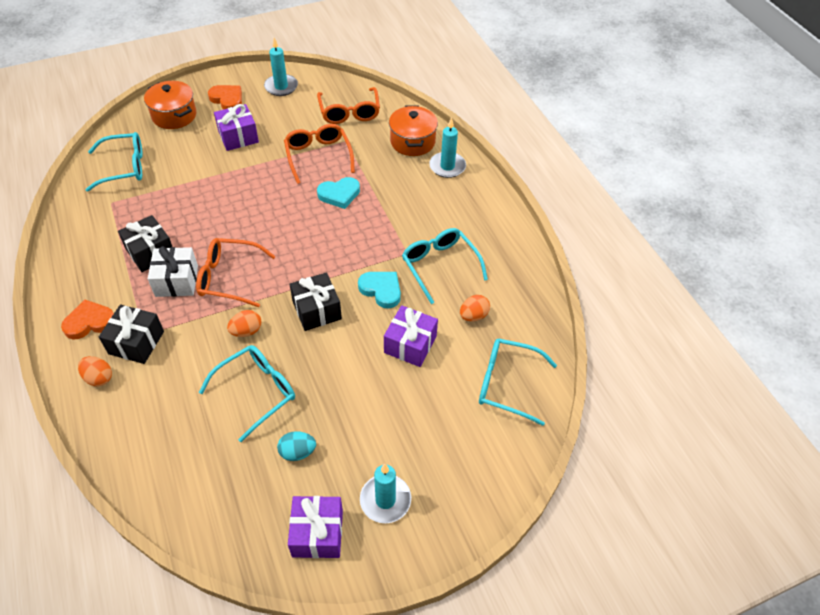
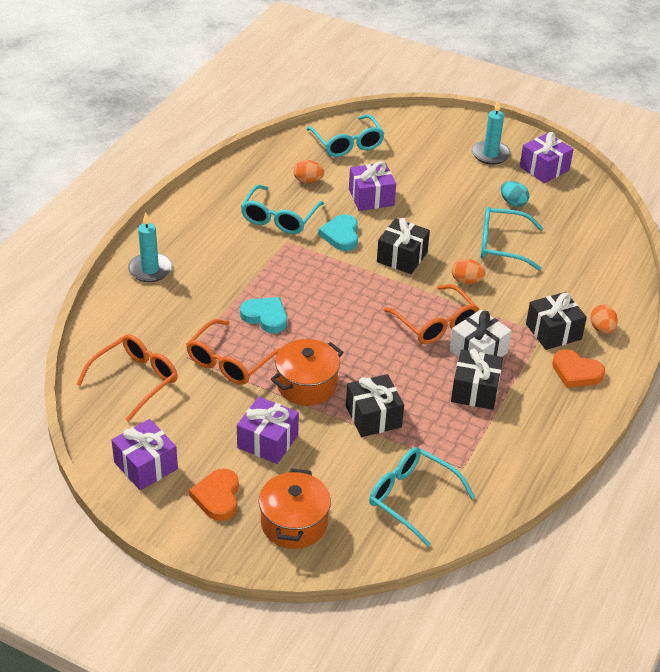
camera: 130 degrees left, 10 degrees down
(197, 190) = (373, 417): none -> black gift
(281, 87) = (146, 465): turquoise candle -> purple gift
(412, 142) = (136, 309): orange pot -> orange pot (306, 385)

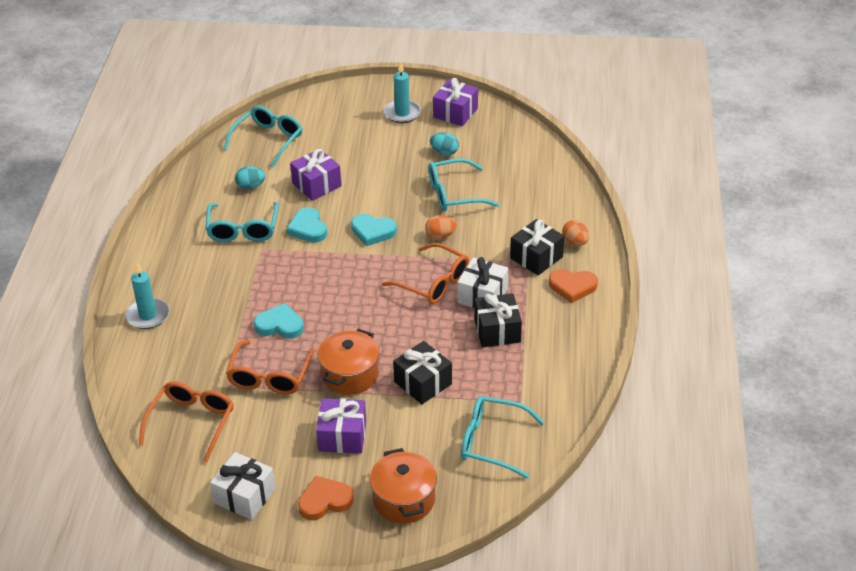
camera: 20 degrees left, 0 degrees up
(146, 465) = (245, 496): purple gift -> white gift
(217, 497) = (325, 501): orange heart -> orange heart turned 90 degrees clockwise
(308, 181) = (250, 186): orange egg -> turquoise egg
(347, 143) = (268, 140): turquoise glasses -> turquoise glasses turned 105 degrees counterclockwise
(402, 257) = (373, 231): black gift -> turquoise heart

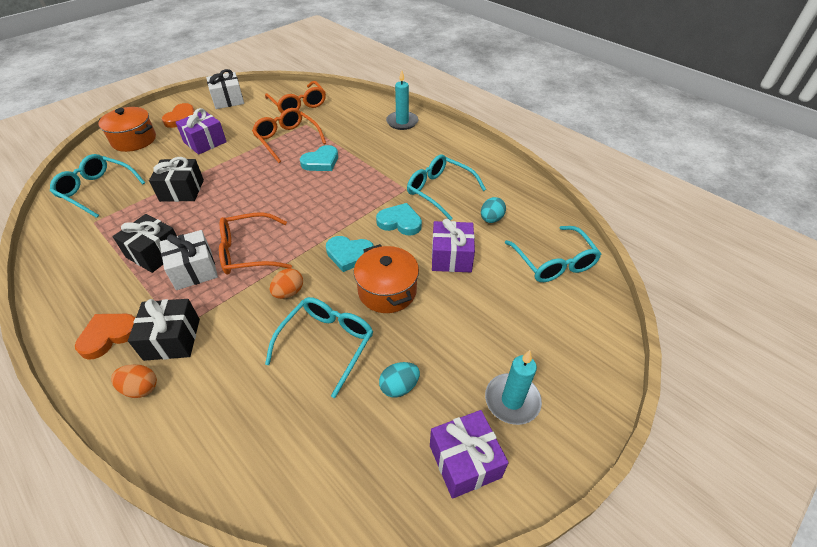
camera: 130 degrees right, 5 degrees up
(350, 374) = (238, 167): orange pot -> orange pot (387, 291)
(373, 231) = (349, 254): turquoise heart -> turquoise heart turned 135 degrees counterclockwise
(492, 442) = (97, 190): turquoise glasses -> turquoise glasses turned 120 degrees counterclockwise

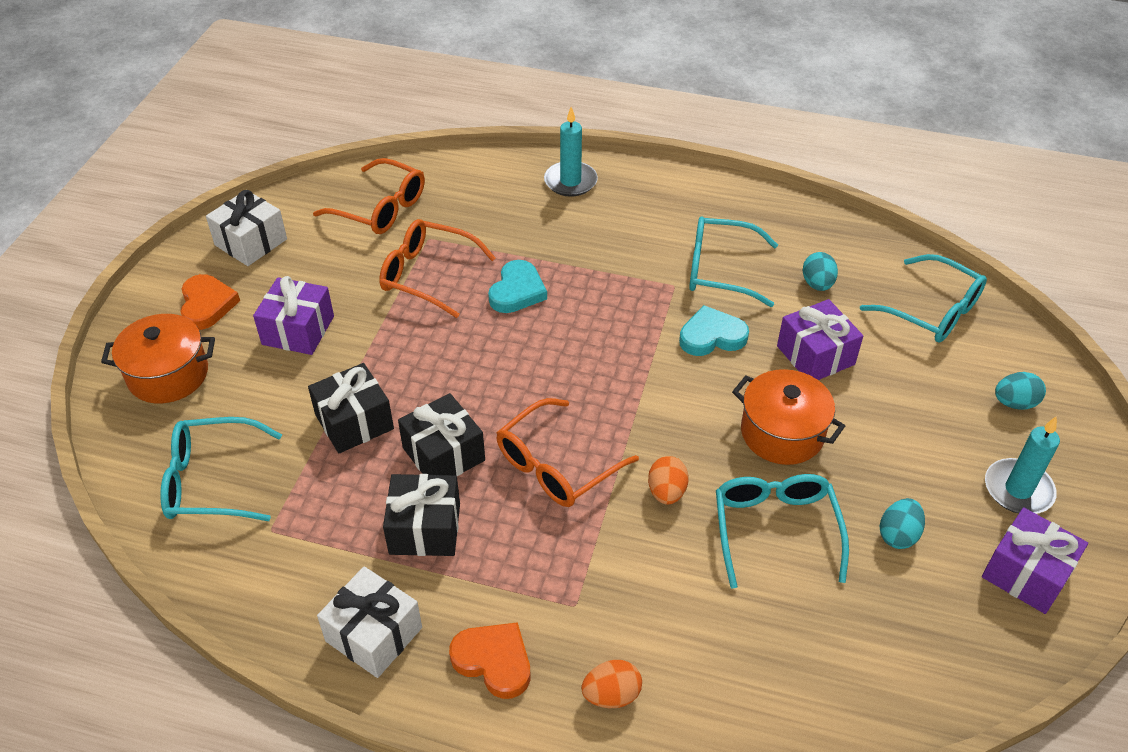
camera: 30 degrees left, 0 degrees up
(109, 336) = (494, 661): orange heart -> orange heart turned 105 degrees clockwise
(172, 339) = (583, 621): black gift -> black gift (443, 454)
(194, 270) = (509, 524): white gift -> white gift (374, 634)
(349, 254) = (692, 408): turquoise heart -> none
(561, 342) = (1014, 403): none -> turquoise egg

